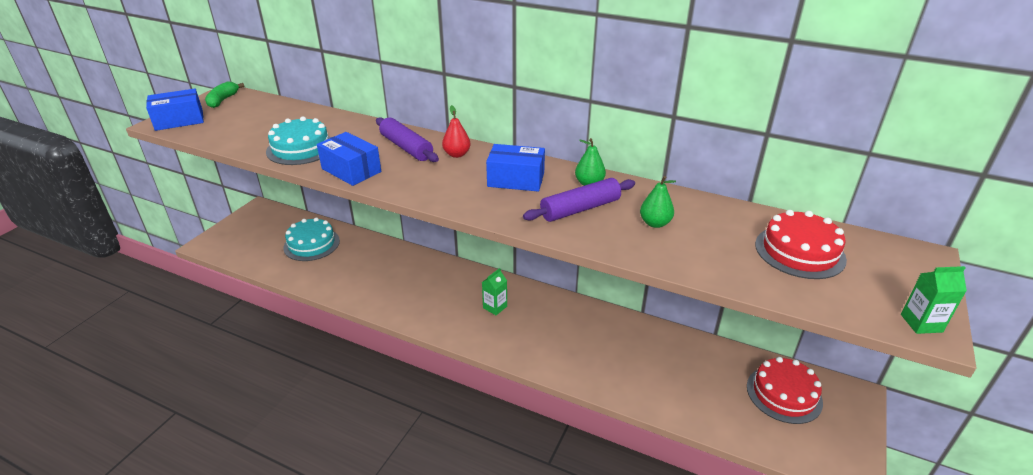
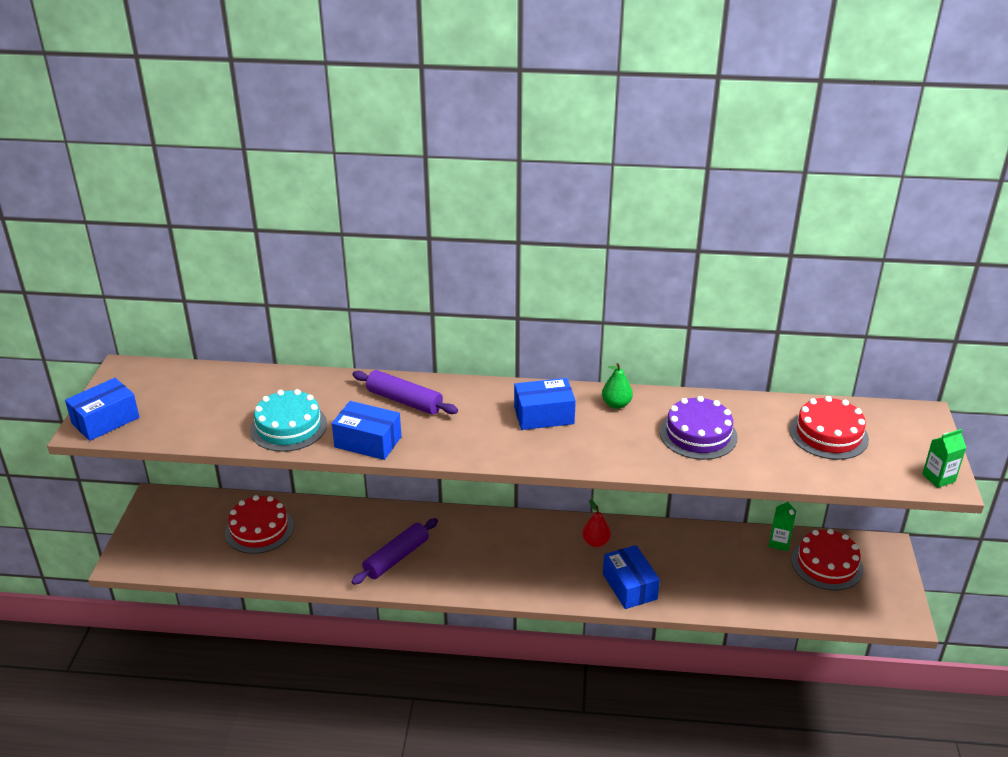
camera: 20 degrees left, 0 degrees up
(223, 100) = (132, 381): green banana -> none
(311, 244) = (259, 529): turquoise cake -> red cake
(457, 154) = (464, 398): red pear -> red pear (596, 542)
(495, 307) = (516, 550): green carton -> green carton (779, 542)
(577, 363) = (629, 586): none -> blue box
(580, 209) = (624, 435): purple rolling pin -> purple rolling pin (396, 558)
(655, 223) = (698, 434): green pear -> purple cake

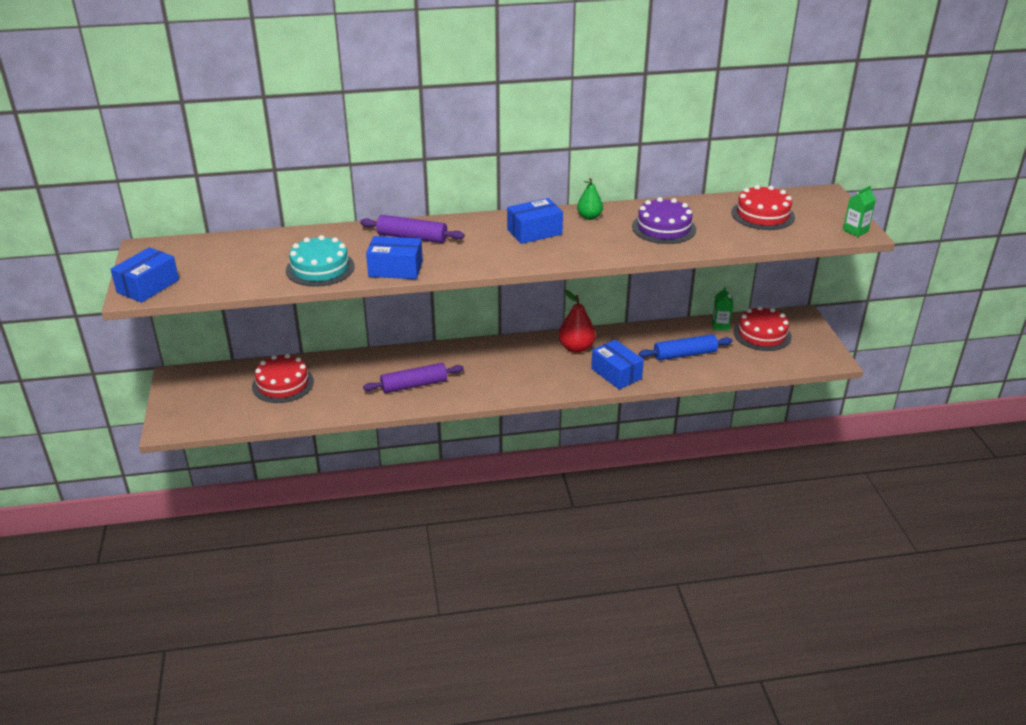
camera: 15 degrees left, 0 degrees up
(396, 558) = (414, 385): purple rolling pin -> purple rolling pin turned 45 degrees clockwise
(596, 542) = (576, 348): red pear -> red pear, size x1.53
(721, 575) = (684, 354): none -> blue rolling pin

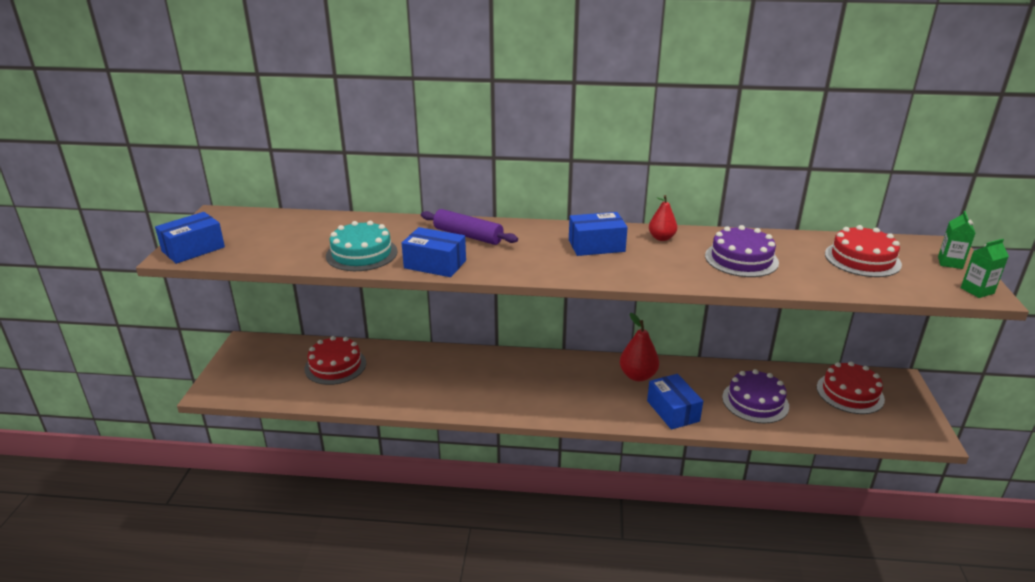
camera: 15 degrees right, 5 degrees down
(414, 385) = (458, 388): purple rolling pin -> none
(589, 217) = (661, 238): green pear -> red pear
(684, 354) = (755, 402): blue rolling pin -> purple cake
(720, 325) = (803, 376): green carton -> green carton (950, 262)

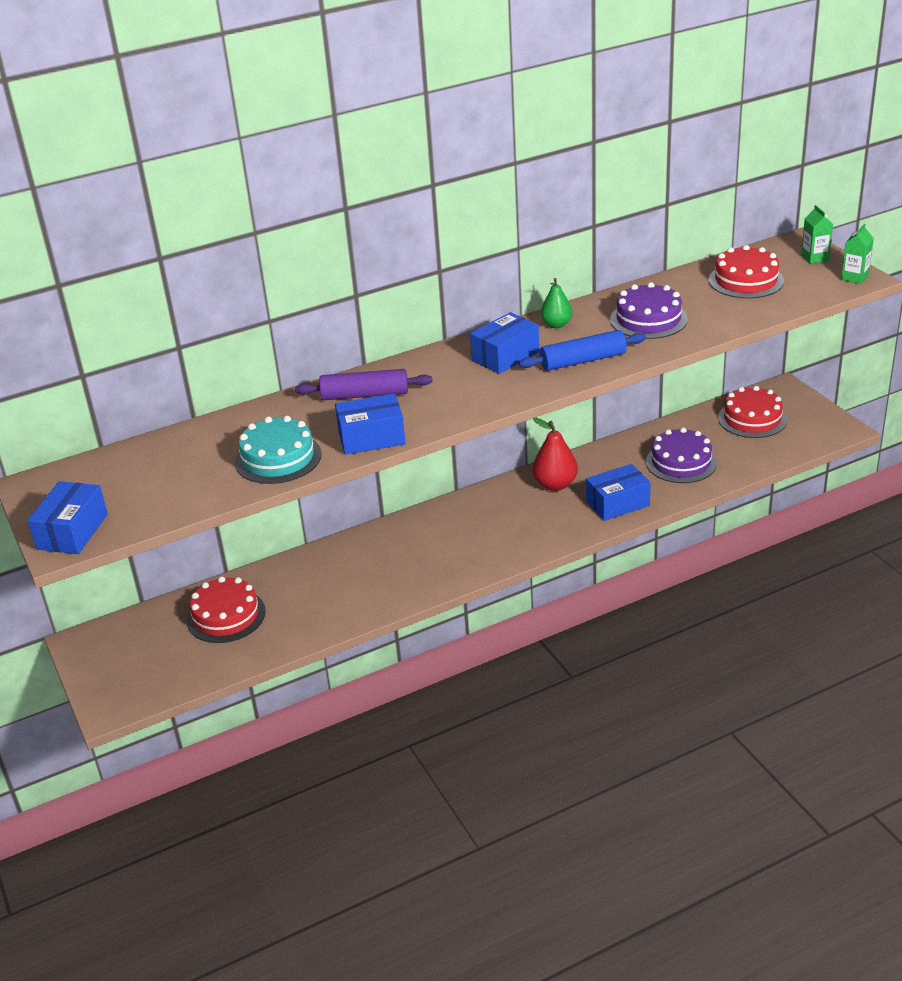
camera: 30 degrees left, 5 degrees up
(652, 270) = (583, 361): none -> blue rolling pin
(661, 238) = (556, 325): red pear -> green pear
(673, 411) = (617, 503): blue box -> blue box turned 60 degrees counterclockwise

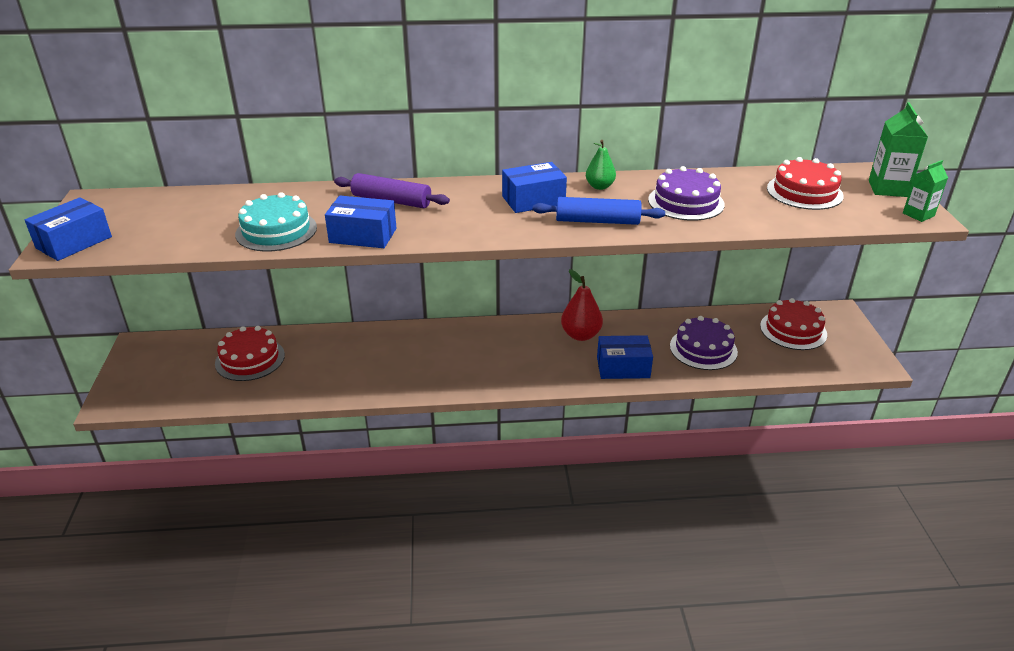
camera: 20 degrees right, 0 degrees up
(814, 258) = (888, 188): green carton -> green carton, size x1.57

